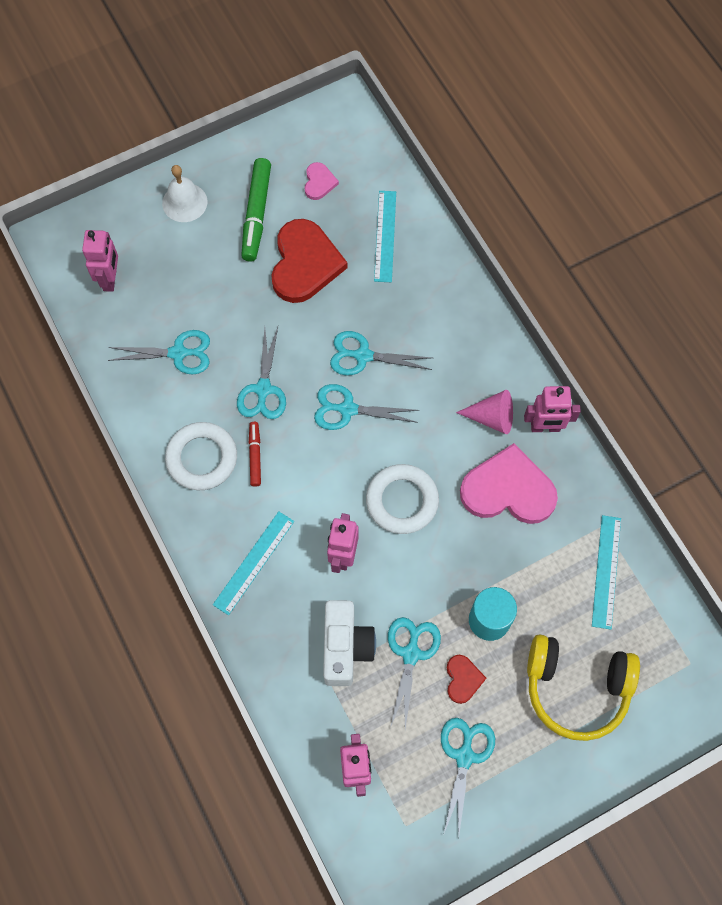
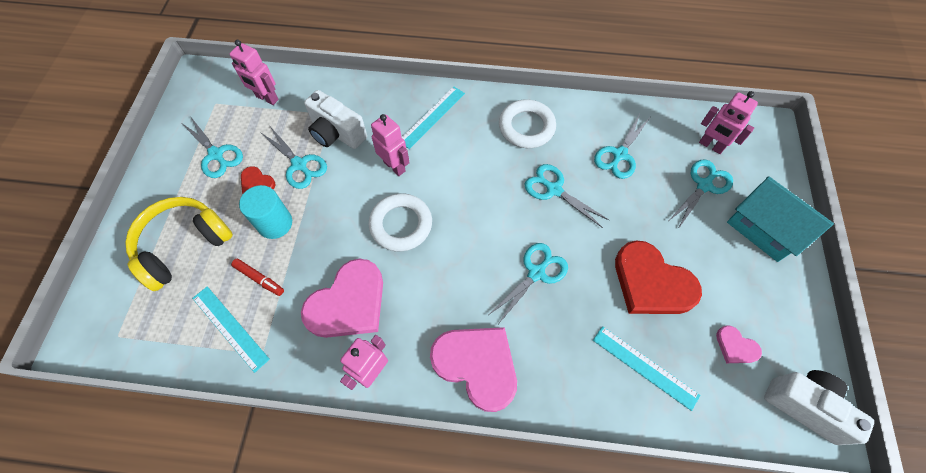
camera: 125 degrees right, 5 degrees down
(184, 202) = (763, 229): white bell -> turquoise house
(254, 562) = (432, 117): turquoise ruler -> turquoise ruler turned 60 degrees clockwise
(255, 456) = (505, 157): red marker -> red marker (259, 279)
(256, 214) = (724, 275): green marker -> none
(335, 124) = (804, 406): none -> white camera
(347, 409) = (498, 234): turquoise scissors -> turquoise scissors (704, 185)
(478, 353) = (477, 365): none -> pink heart
(492, 417) = (413, 334): pink cone -> none

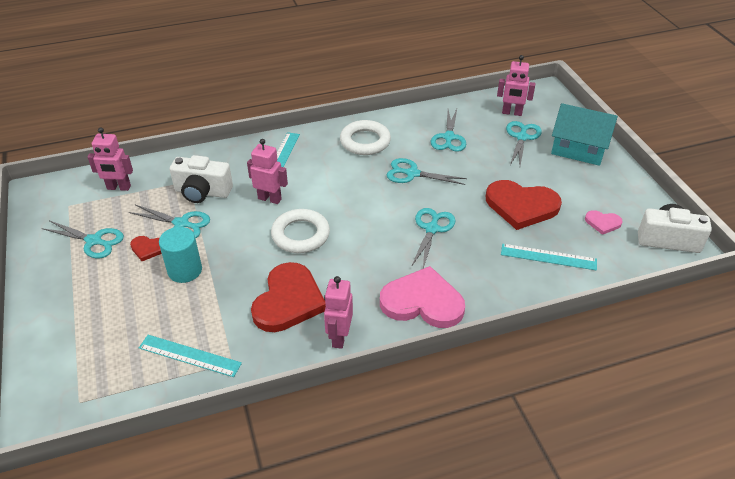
camera: 25 degrees left, 20 degrees down
(183, 245) = (104, 315): yellow headphones -> none
(259, 279) = (195, 312): red marker -> none
(348, 303) = (288, 301): pink heart -> red heart

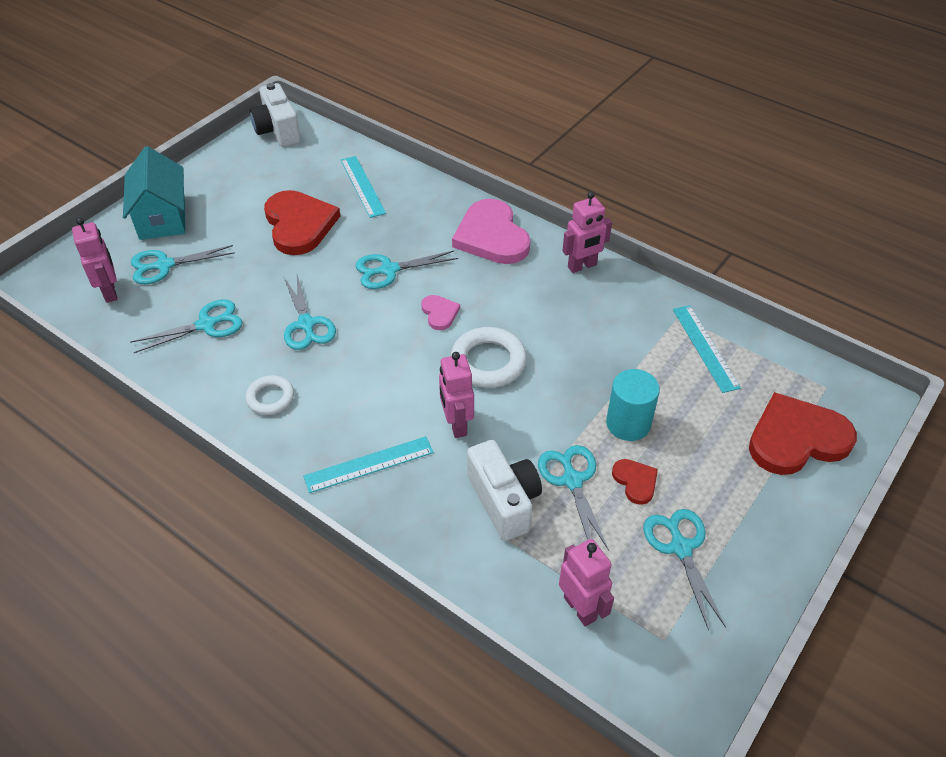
camera: 125 degrees left, 5 degrees up
(288, 301) = (579, 320): red heart -> red heart (796, 438)
(365, 141) = (270, 398): white ring -> white ring, size x0.61
(603, 223) = (283, 169): pink heart -> pink heart (439, 313)

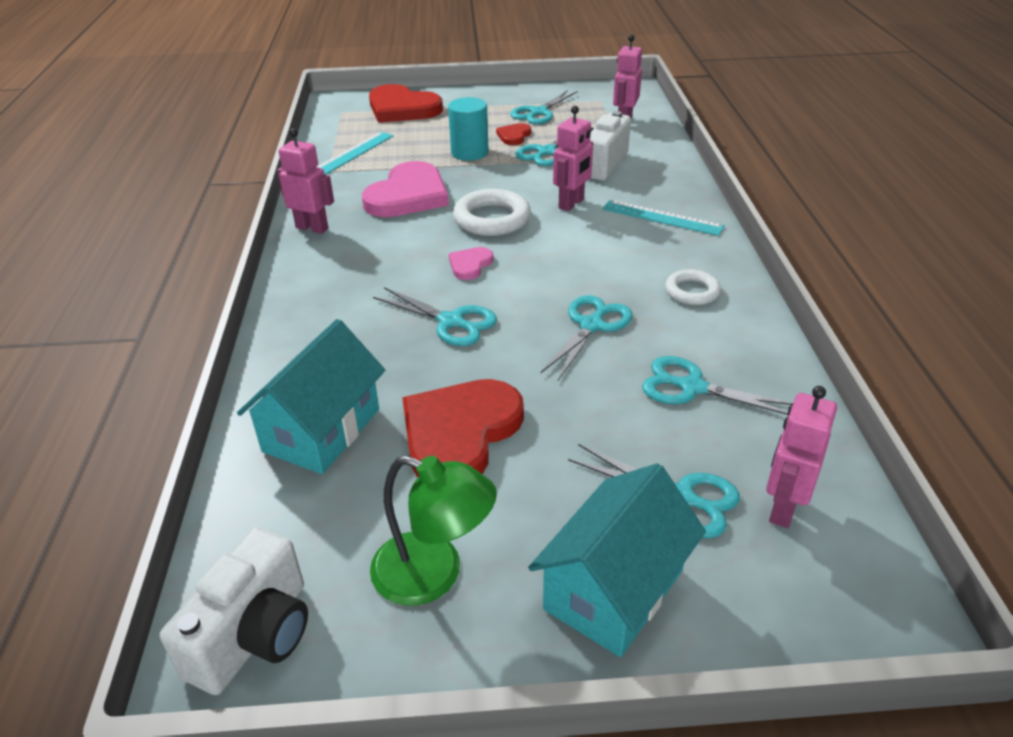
camera: 130 degrees left, 10 degrees down
(239, 178) = (434, 575): none -> green lamp
(362, 186) = (322, 430): turquoise ruler -> turquoise house
(491, 236) = (320, 290): pink heart -> pink heart (408, 195)

